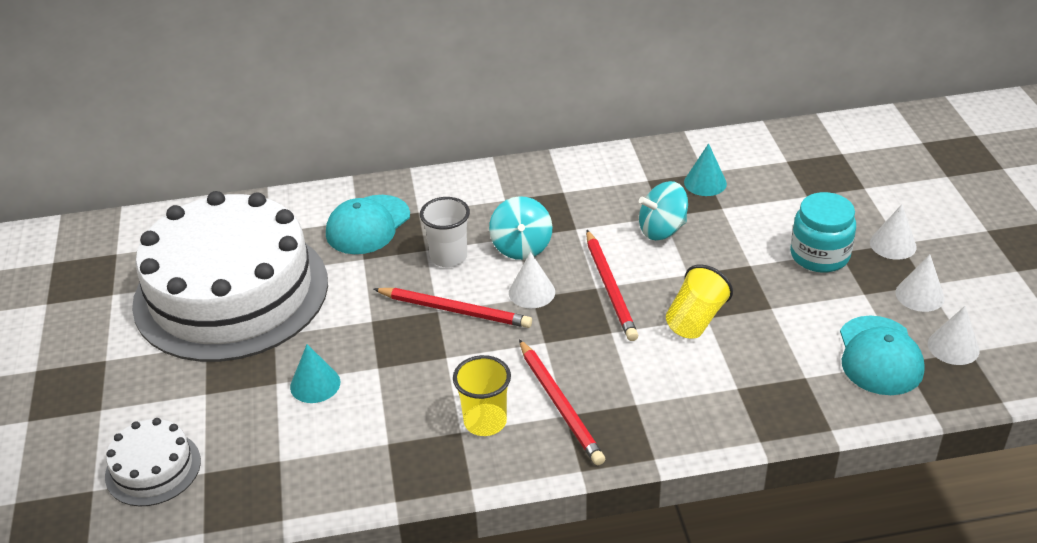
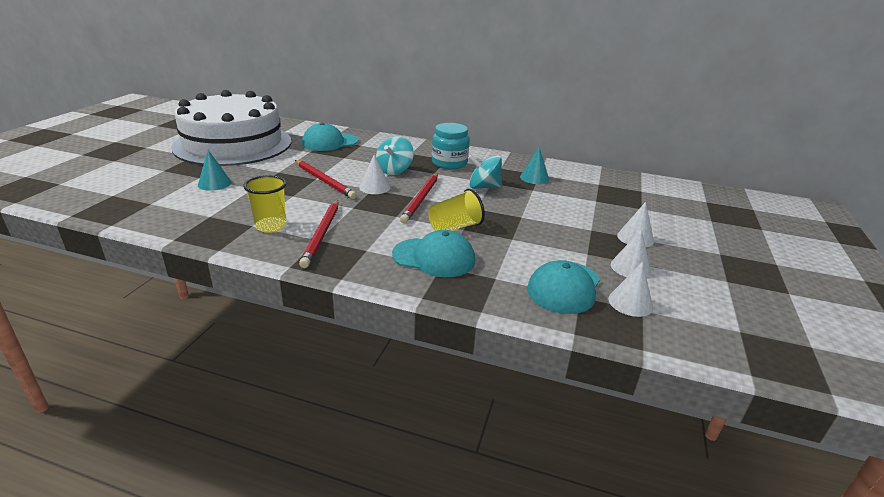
camera: 25 degrees right, 10 degrees down
(153, 468) = (95, 186): white cake -> none
(448, 257) = (351, 163): white cup -> none
(718, 379) = (434, 257): none -> turquoise cap
(819, 255) = (574, 227): turquoise jar -> turquoise jar (449, 163)

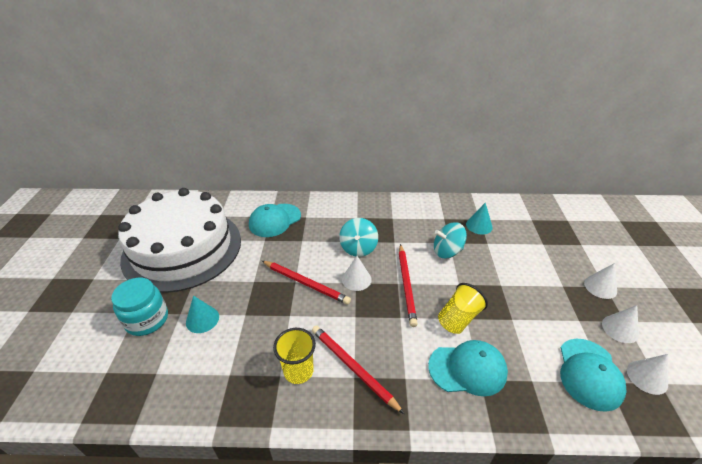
camera: 15 degrees left, 10 degrees up
(322, 234) = (353, 367): red pencil -> red pencil turned 150 degrees clockwise
(449, 163) = (399, 224): turquoise jar -> turquoise jar (147, 320)

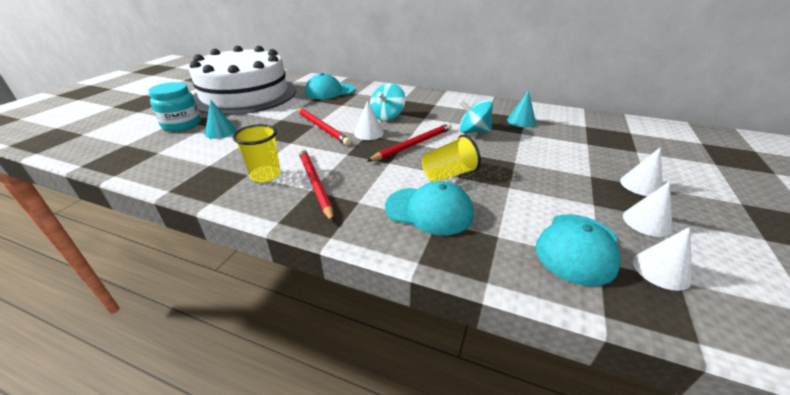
camera: 20 degrees right, 5 degrees down
(406, 285) = (413, 144): red pencil -> red pencil turned 150 degrees counterclockwise

